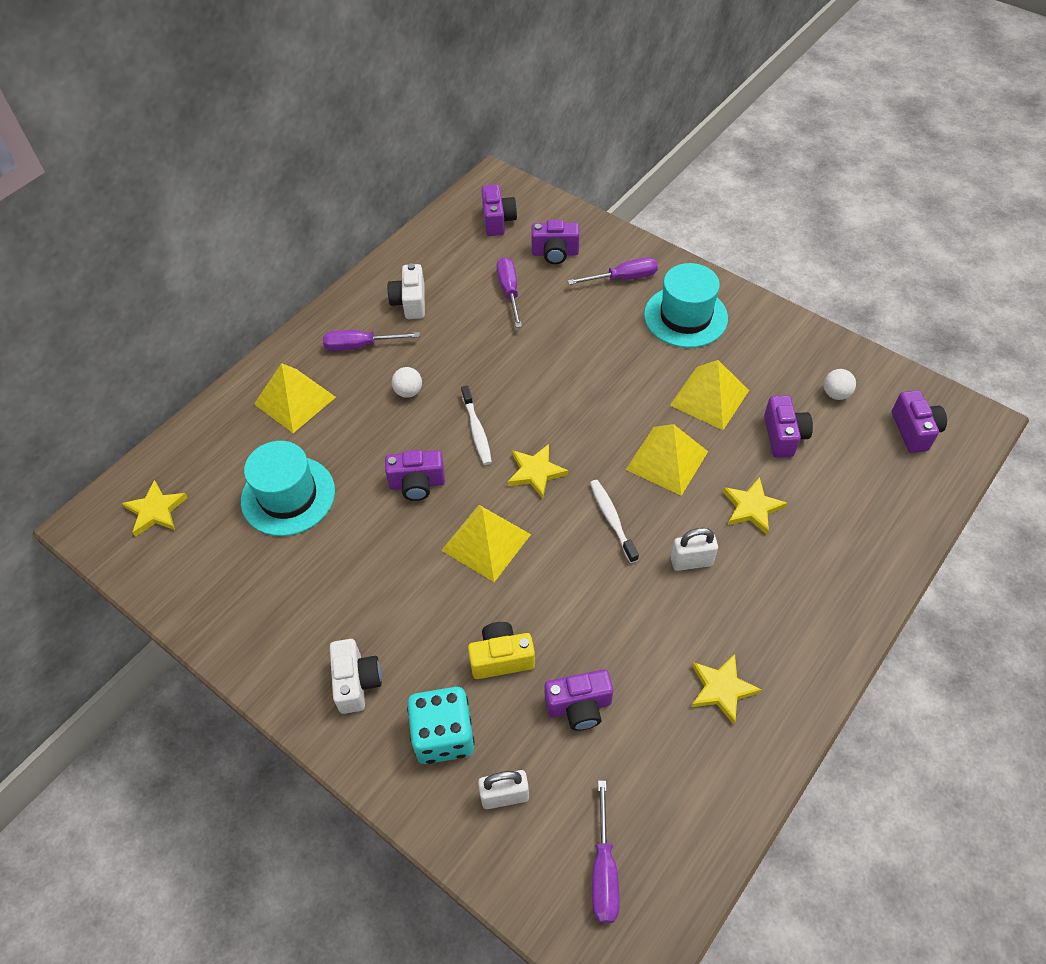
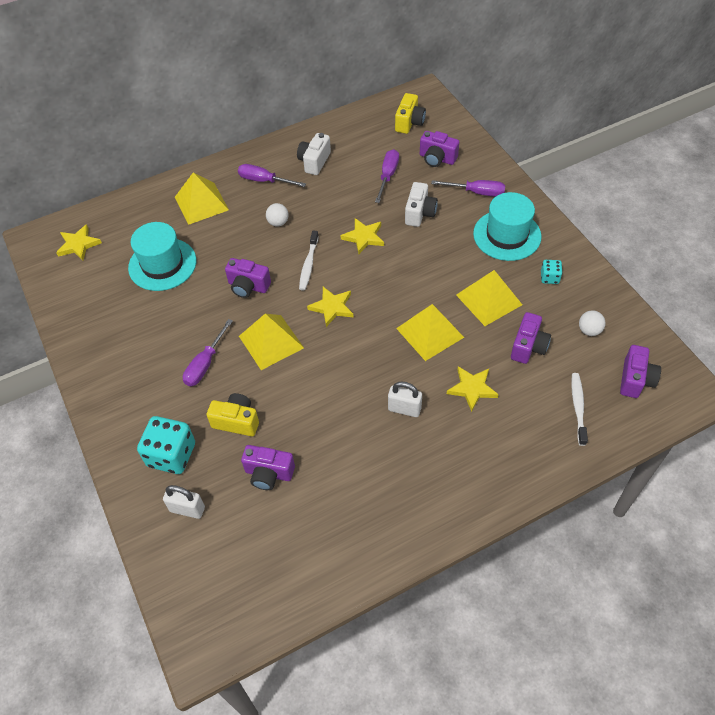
camera: 25 degrees right, 0 degrees up
(357, 682) = (137, 399): white camera -> white camera (419, 213)
(498, 220) = (409, 122): purple camera -> yellow camera
(604, 870) = (222, 584): purple screwdriver -> purple screwdriver (205, 364)
(612, 519) = (365, 359): white toothbrush -> white toothbrush (578, 407)
(721, 689) = (372, 503): yellow star -> yellow star (363, 237)
(760, 349) = (549, 278): none -> turquoise dice

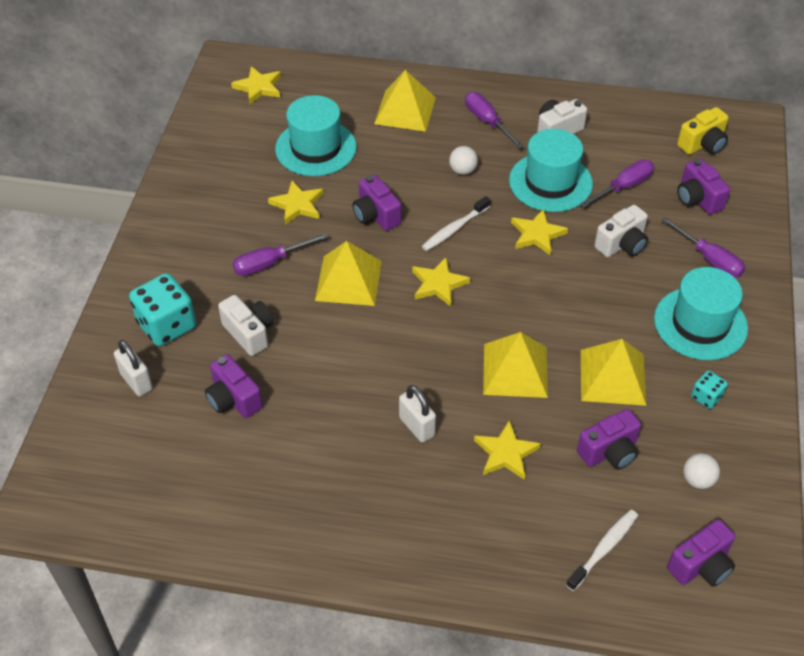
camera: 35 degrees right, 5 degrees down
(187, 311) = (297, 205): none -> yellow star
(236, 421) = (249, 333): yellow camera -> white camera
(341, 198) = (550, 182): none -> turquoise hat

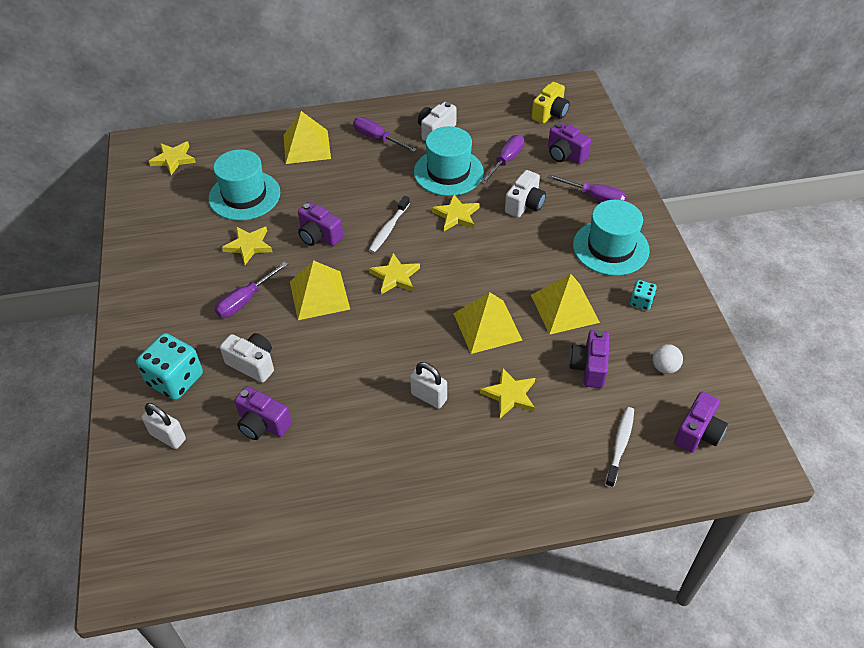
camera: 20 degrees left, 0 degrees up
(462, 170) = (375, 181): white ball -> none
(609, 452) = (589, 367): purple camera -> purple camera turned 150 degrees clockwise

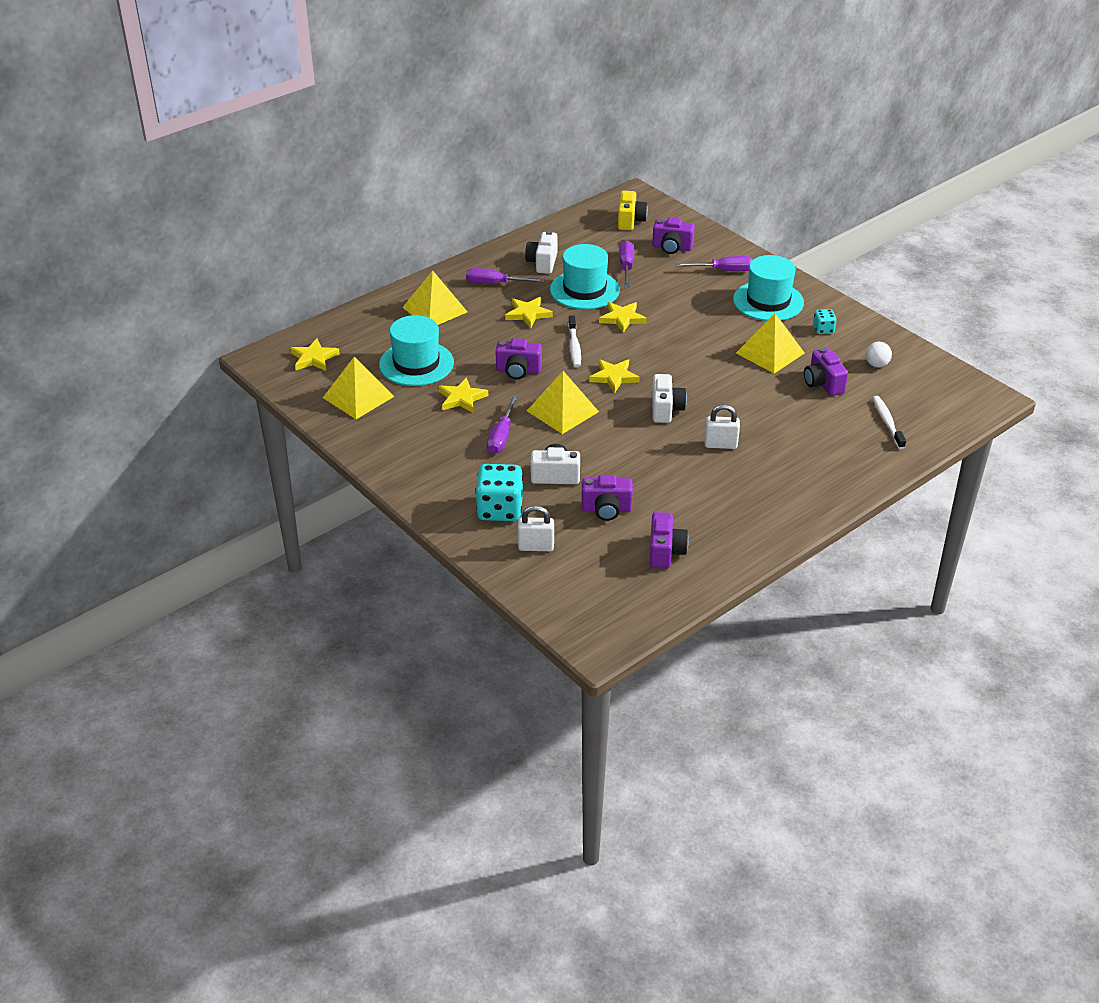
camera: 30 degrees left, 10 degrees down
(487, 326) = (721, 385): yellow pyramid -> yellow pyramid (358, 397)
(510, 395) = (781, 421): yellow star -> yellow star (528, 314)
(525, 205) = (672, 293): white camera -> white camera (666, 409)
(698, 433) = (933, 395): purple camera -> purple camera (665, 552)

